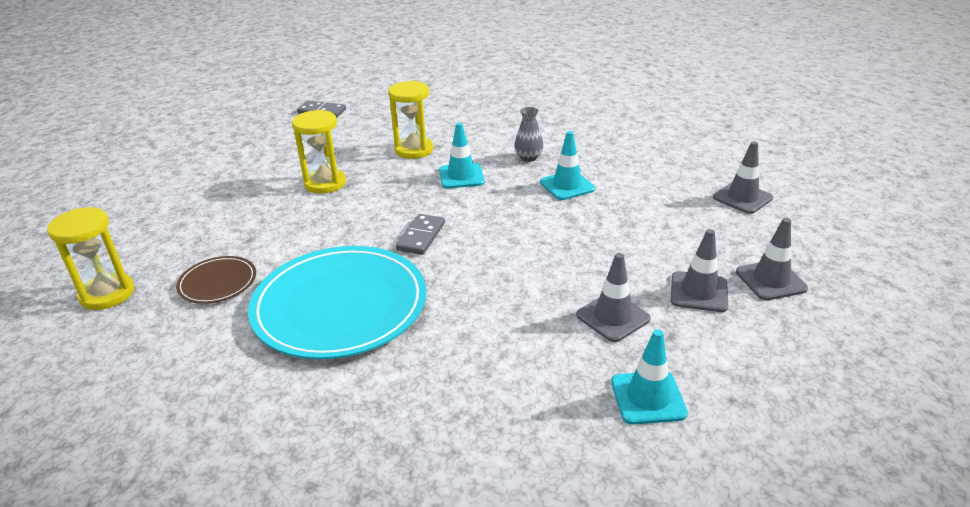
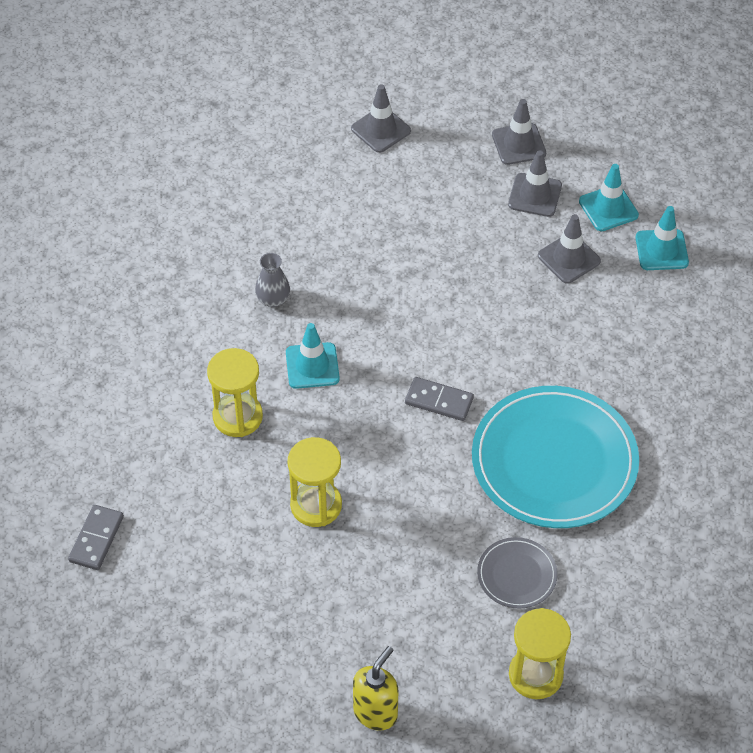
camera: 90 degrees left, 20 degrees up
(126, 214) = (375, 712): none -> yellow soap dispenser
(217, 282) = (517, 575): brown plate -> grey plate
(567, 186) = (343, 268): turquoise traffic cone -> turquoise traffic cone (608, 208)

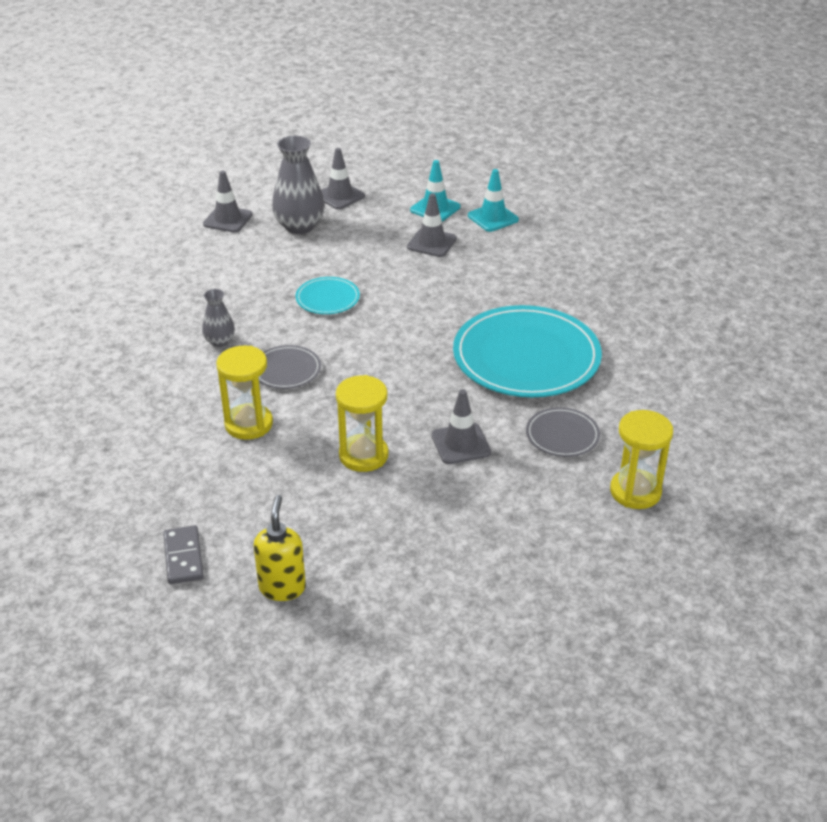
camera: 30 degrees left, 15 degrees down
(312, 366) = (286, 370): turquoise traffic cone -> grey plate
(375, 712) = (533, 573): yellow soap dispenser -> yellow soap dispenser (282, 587)
(410, 289) = (327, 298): none -> turquoise plate
(439, 401) = (407, 354): grey domino -> none
(447, 172) = (299, 226): none -> grey vase
(535, 195) = (376, 218): grey traffic cone -> grey traffic cone (461, 444)

